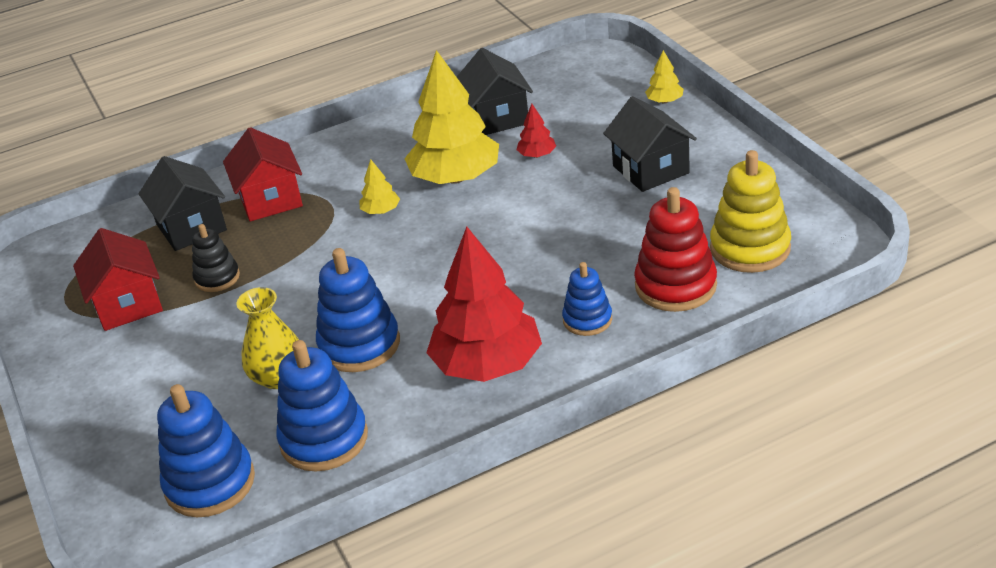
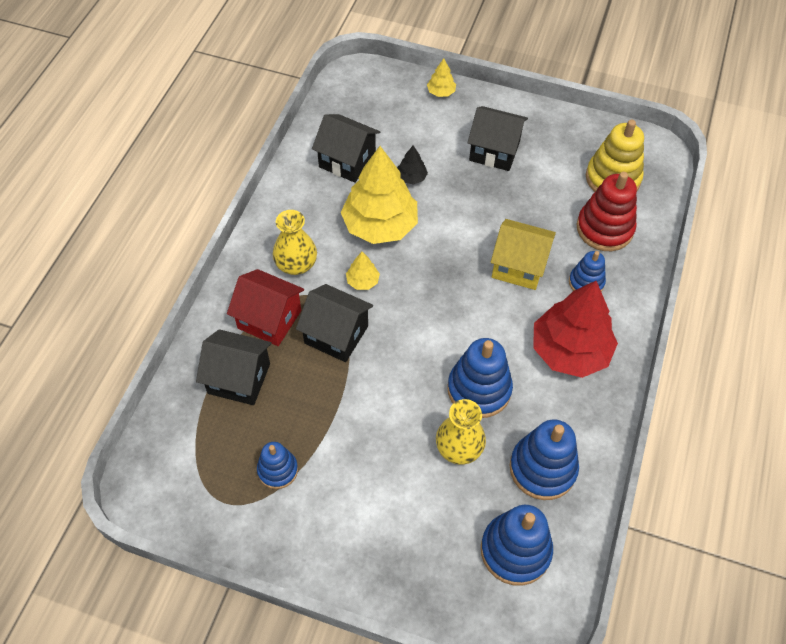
camera: 50 degrees left, 20 degrees up
(128, 304) = (277, 470): red house -> blue stacking toy
(217, 278) = (316, 405): black stacking toy -> none
(304, 238) = (336, 334): none -> black house
(346, 172) = (296, 264): none -> yellow vase
(537, 155) = (411, 177): red tree -> black tree
(538, 271) = (519, 266): none -> yellow house

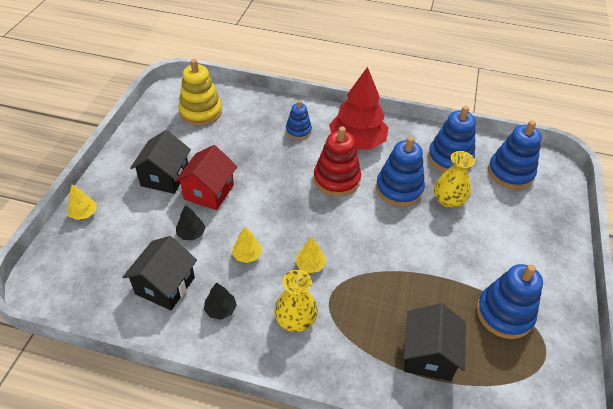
camera: 95 degrees left, 10 degrees down
(269, 319) = (360, 336): red house -> red house (209, 192)
(277, 470) = (504, 314): blue stacking toy -> blue stacking toy, size x1.67
(315, 204) = (220, 309): none -> black tree
(336, 334) = (368, 281): black house -> none
(380, 225) = (247, 255): yellow tree -> yellow tree, size x0.42
(519, 266) = (286, 165): yellow house -> none
(604, 228) = (249, 119): red stacking toy -> red stacking toy (336, 179)

